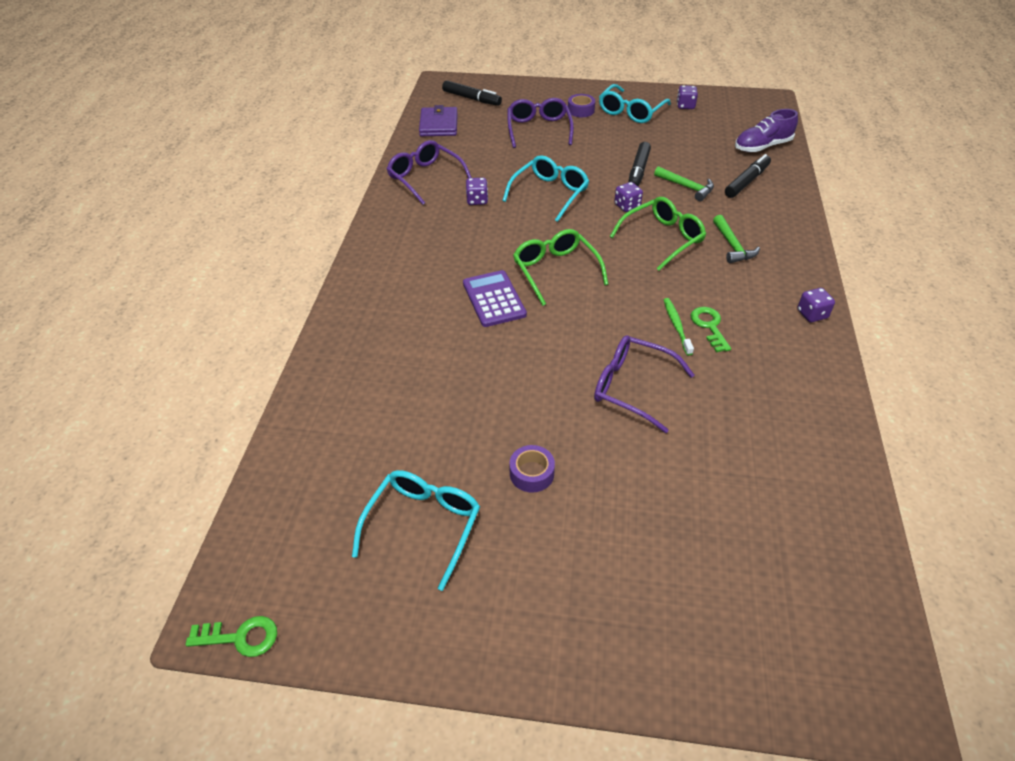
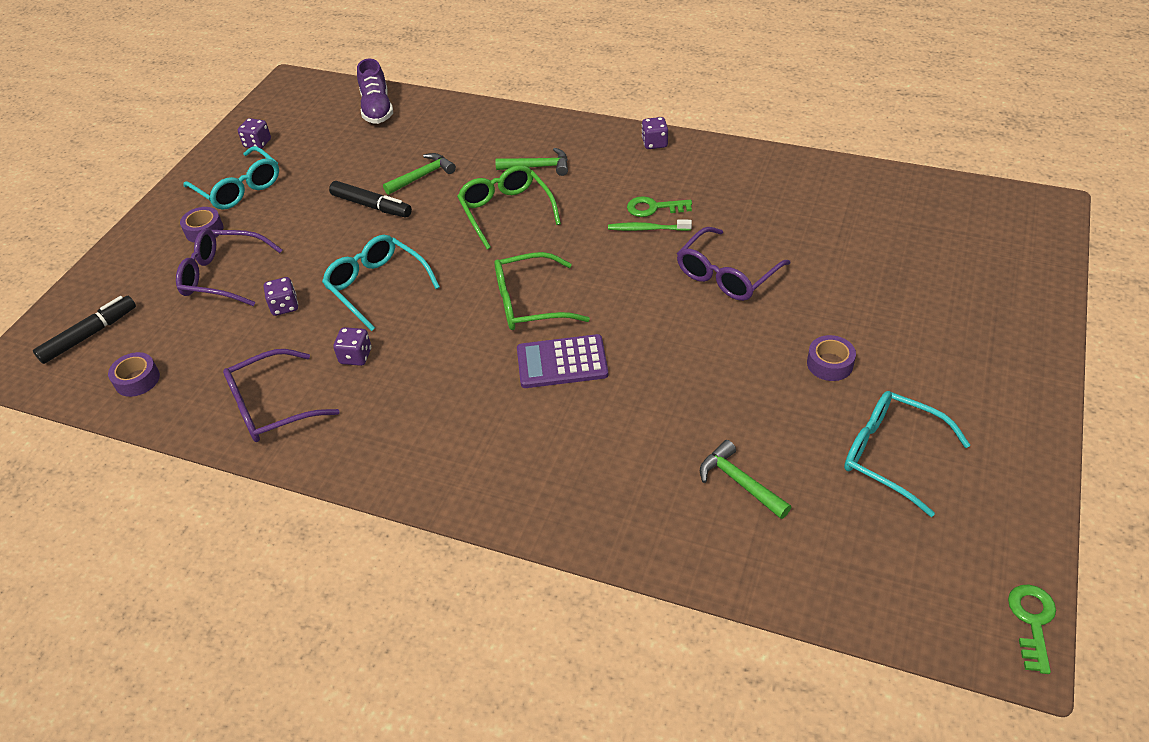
camera: 75 degrees left, 0 degrees up
(382, 419) = (739, 482): none -> green hammer
(438, 125) = (137, 380): purple wallet -> purple tape
(627, 206) = (435, 227): purple dice -> purple dice (284, 306)
(746, 181) = (434, 133): black marker -> none

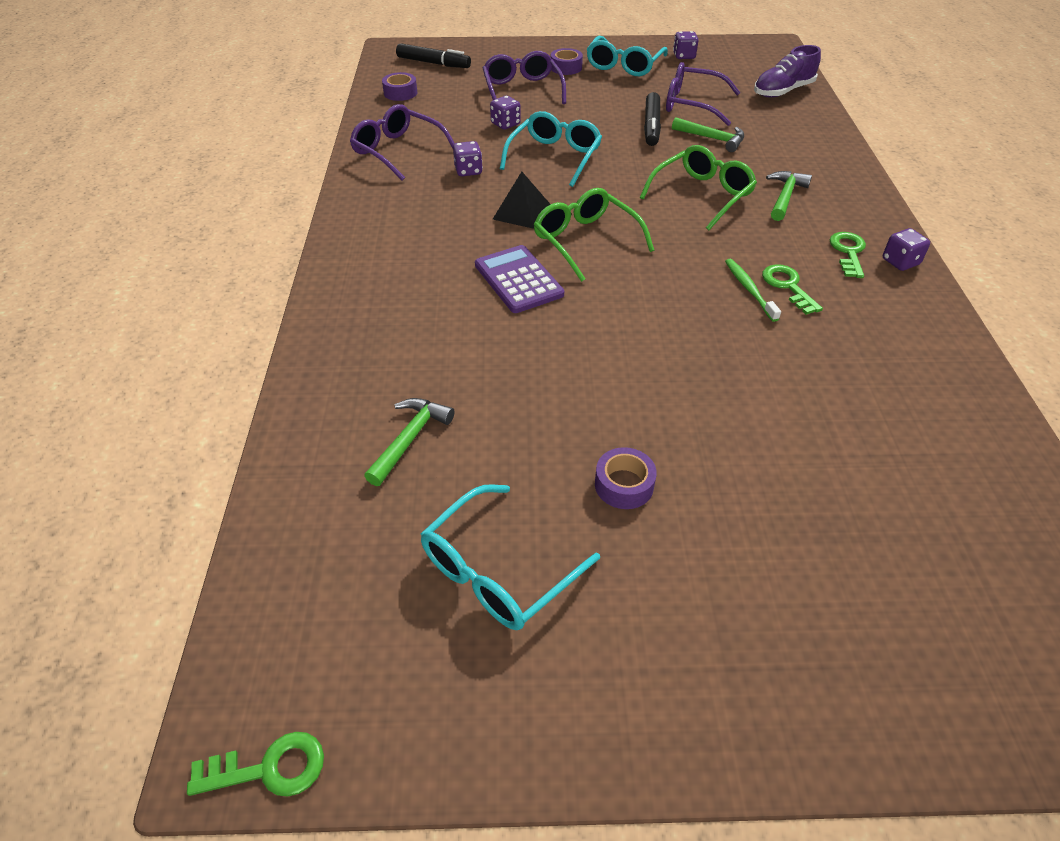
camera: 65 degrees right, 0 degrees up
(457, 334) = (522, 212): none -> black pyramid
(538, 167) = (785, 196): green hammer -> green hammer turned 135 degrees counterclockwise
(630, 163) = (848, 252): none -> green key
(726, 275) = (718, 365): purple glasses -> purple glasses (692, 104)
(891, 455) = (498, 571): turquoise glasses -> turquoise glasses turned 150 degrees counterclockwise

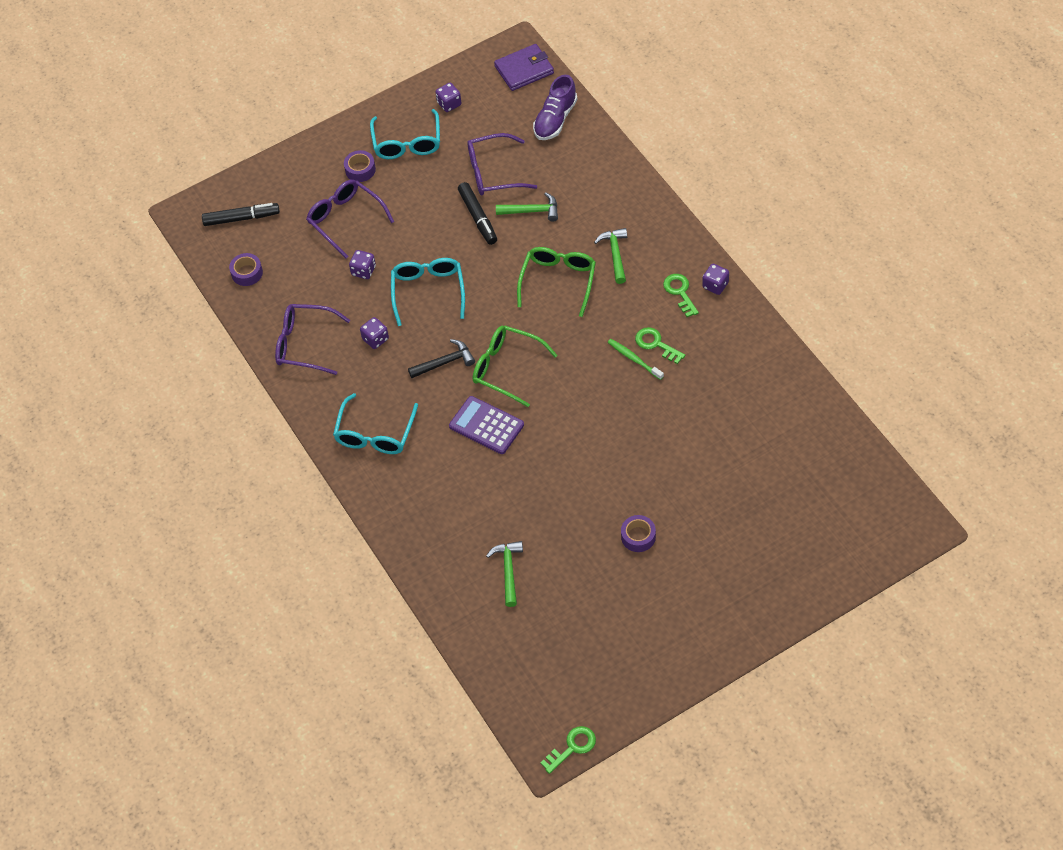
camera: 25 degrees left, 10 degrees up
(498, 571) = (606, 615): turquoise glasses -> turquoise glasses (375, 434)
(522, 212) = (445, 362): black pyramid -> black hammer
(773, 57) = (524, 70): none -> purple wallet

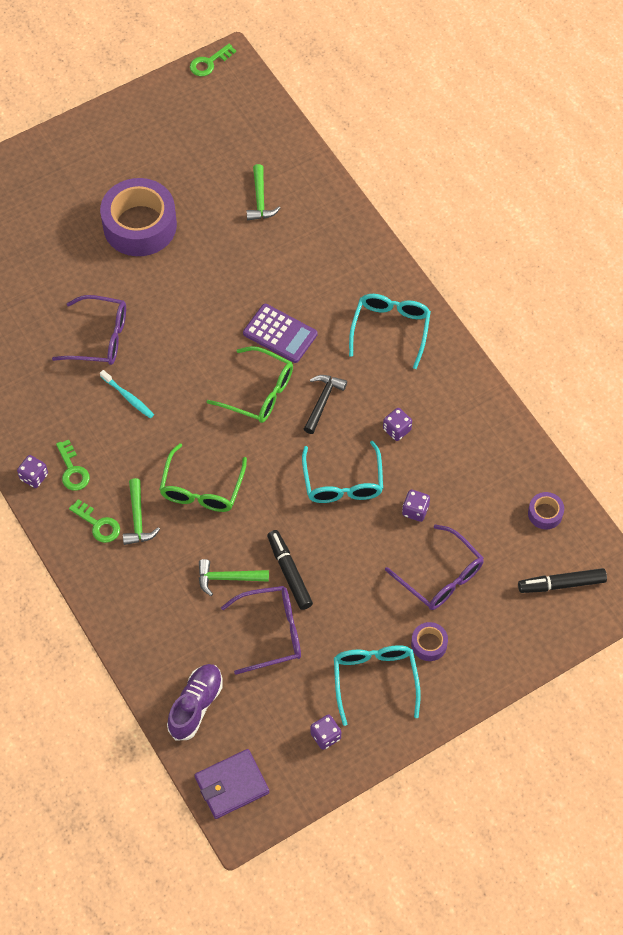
camera: 175 degrees right, 5 degrees up
(305, 344) = (471, 427): purple glasses -> purple glasses (100, 338)
(445, 362) = (322, 401): black hammer -> black hammer turned 135 degrees clockwise
(634, 359) = (128, 397): green toothbrush -> turquoise toothbrush
(638, 536) = (140, 225): purple tape -> purple tape, size x2.30
(656, 344) = (104, 412): green key -> green key (98, 524)

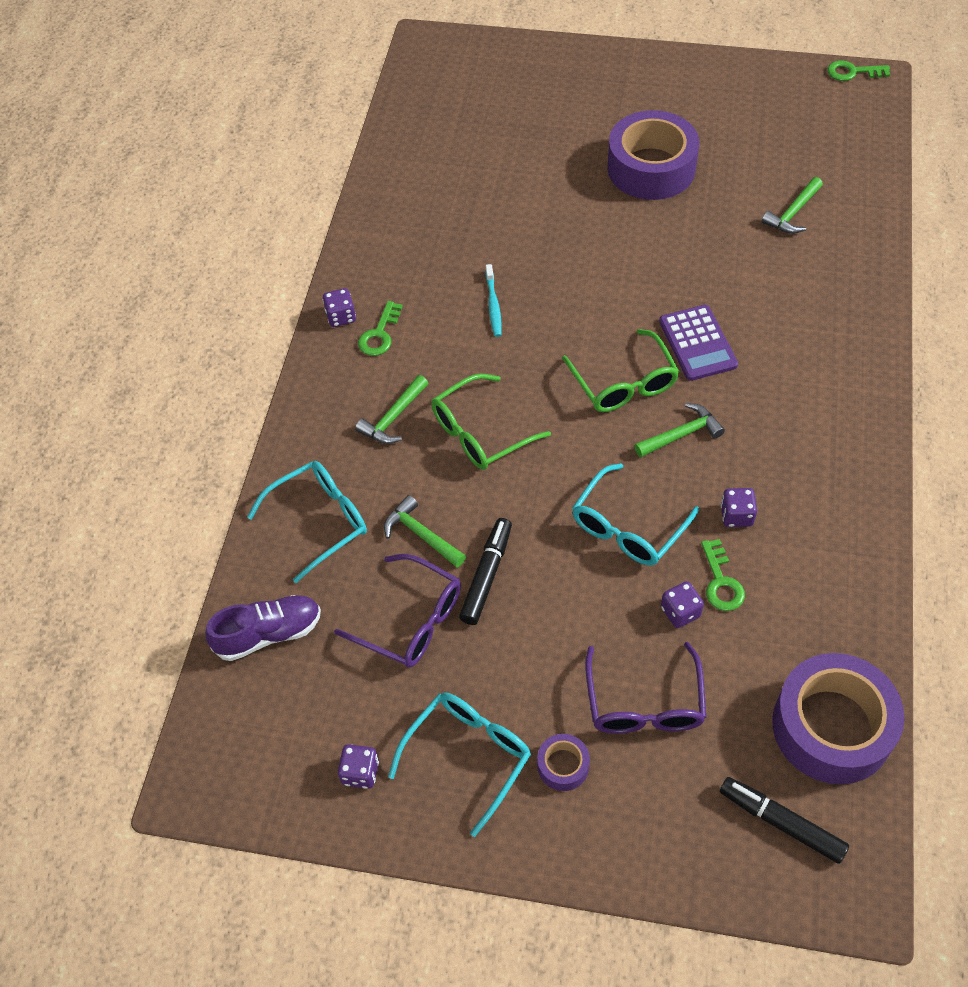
camera: 45 degrees right, 5 degrees down
(98, 524) = (353, 397): green key -> green key (721, 582)
(100, 338) = (519, 238): purple glasses -> none
(232, 785) = (221, 743): purple wallet -> none
(322, 401) = (681, 434): black hammer -> green hammer
(390, 329) = (822, 413): turquoise glasses -> turquoise glasses (320, 521)
(545, 513) = (832, 727): purple tape -> purple tape, size x2.30

